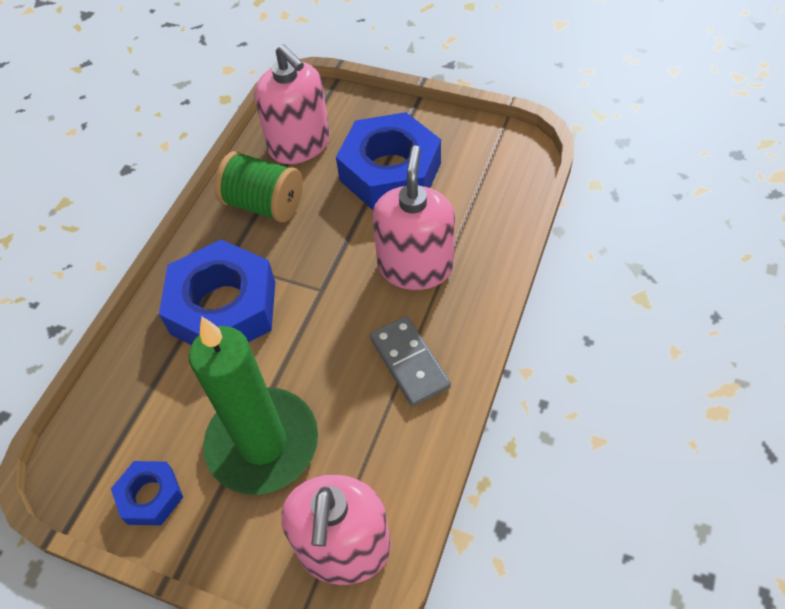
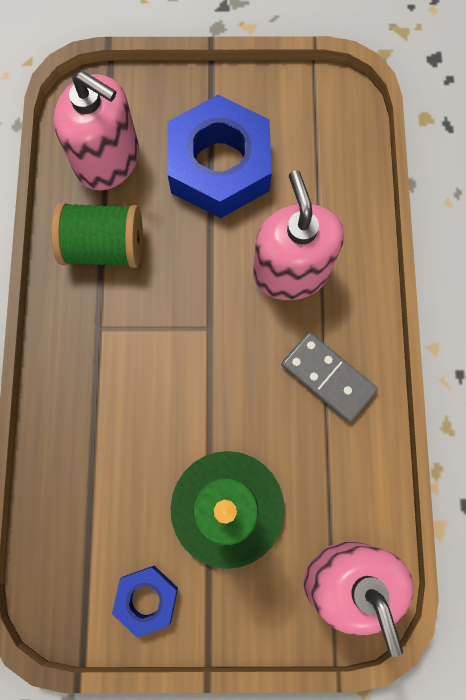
camera: 25 degrees left, 20 degrees up
(223, 307) = (120, 380): blue nut -> none

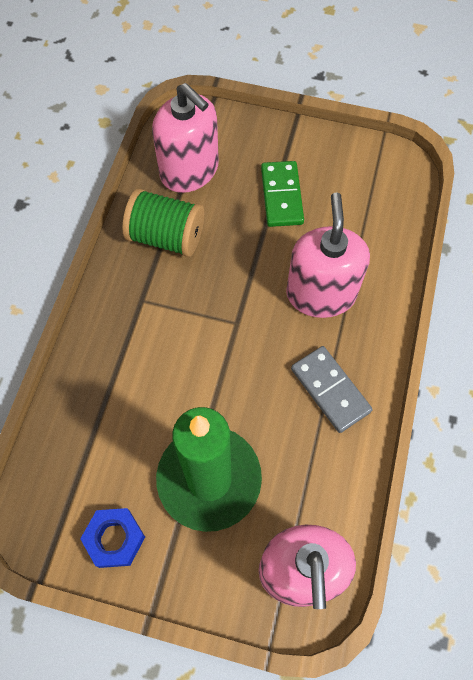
camera: 15 degrees right, 10 degrees down
(219, 166) = (282, 196): blue nut -> green domino

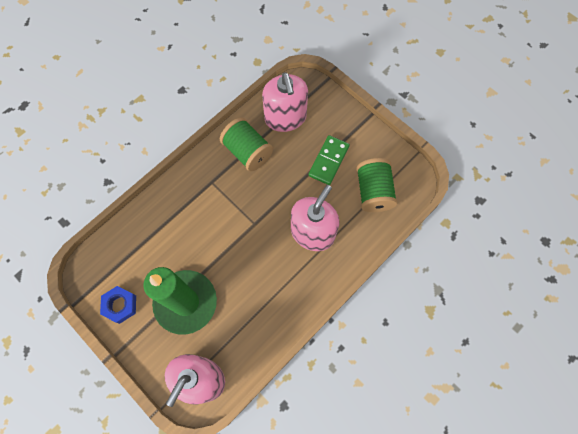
camera: 30 degrees right, 5 degrees up
(330, 390) = (281, 291): grey domino -> none
(363, 205) = (373, 192): none -> green spool

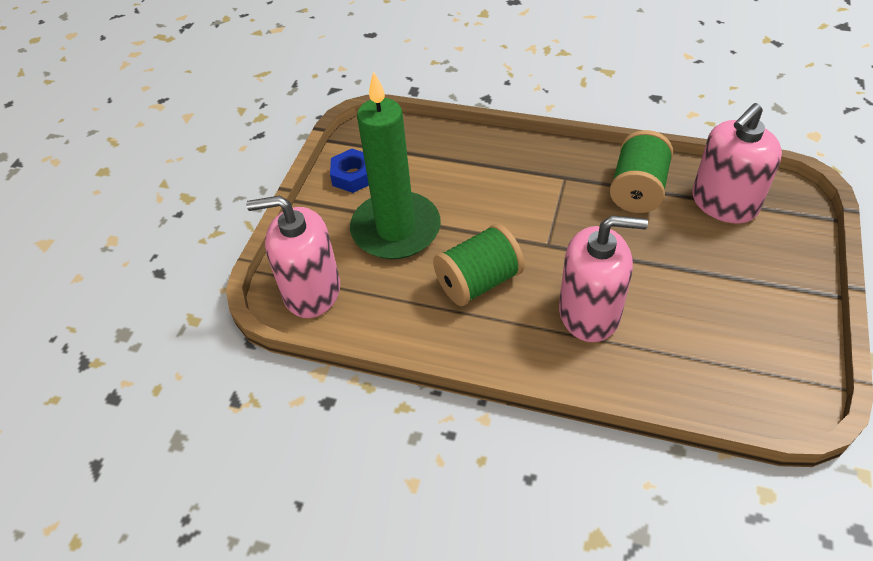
camera: 65 degrees right, 20 degrees down
(329, 161) = (711, 280): green domino -> none
(373, 192) = (718, 358): green spool -> green spool (478, 282)

